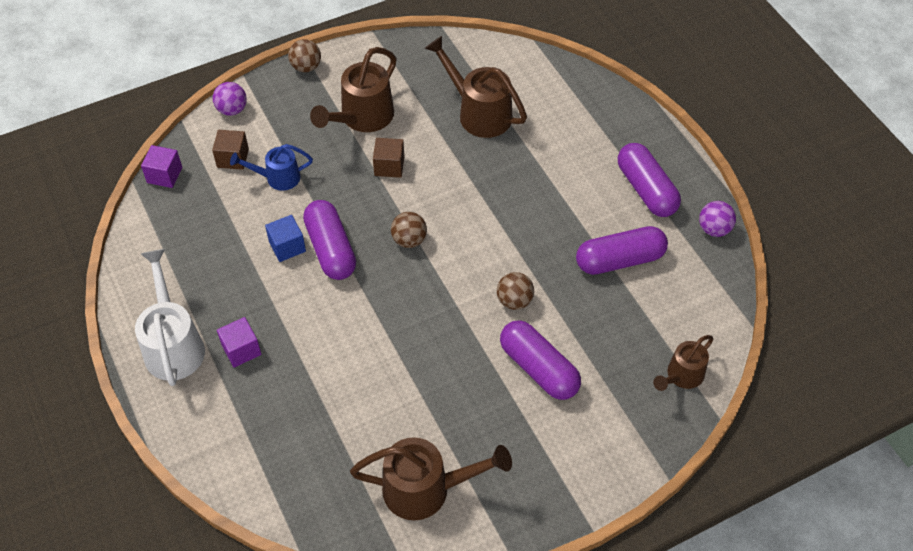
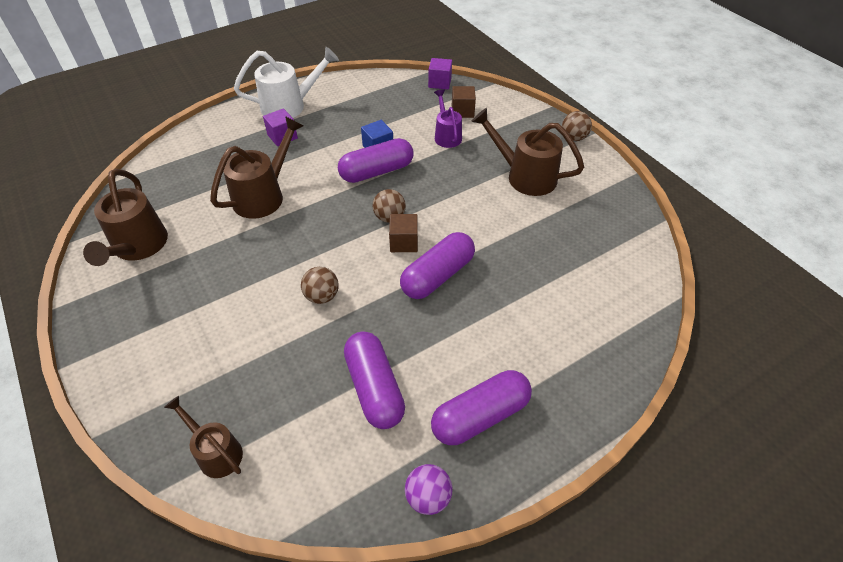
camera: 85 degrees right, 5 degrees down
(232, 110) = (512, 105): purple ball -> none
(277, 178) = (447, 135): blue watering can -> purple watering can
(389, 166) = (472, 198): brown cube -> brown cube (404, 242)
(479, 112) = (556, 256): brown watering can -> brown watering can (264, 195)
(538, 368) = (243, 318): purple capsule -> purple capsule (437, 275)

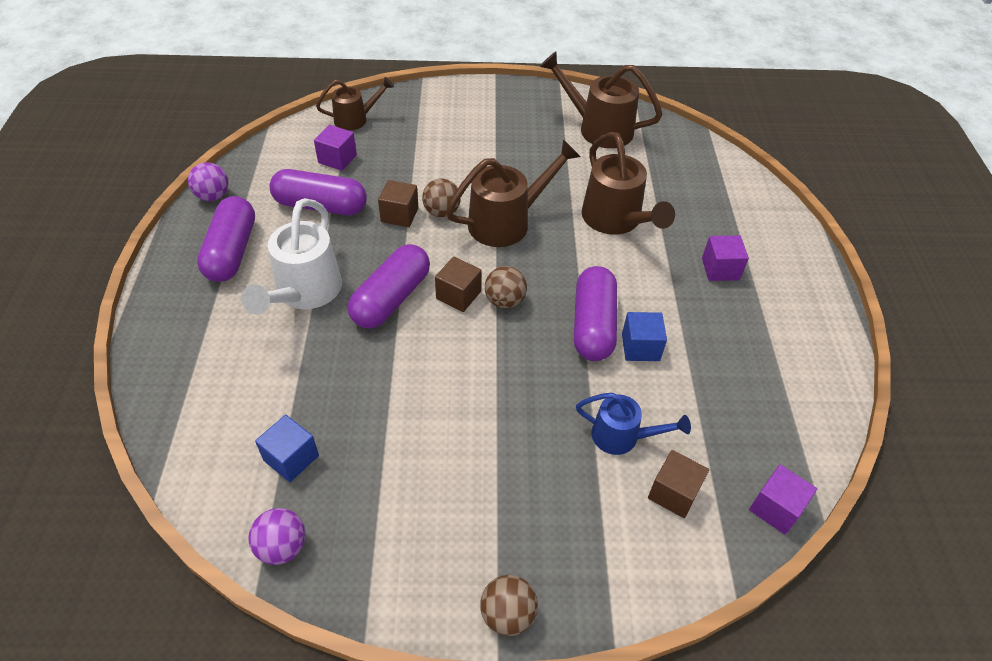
camera: 120 degrees right, 0 degrees up
(290, 106) = (790, 299): white watering can -> white watering can (304, 293)
(297, 422) = (337, 159): none -> purple cube
(345, 322) = (399, 215): none -> brown cube
(437, 275) = (391, 299): purple capsule -> purple capsule turned 45 degrees clockwise
(447, 135) = (622, 437): purple watering can -> blue watering can
(524, 176) = (472, 477): brown watering can -> brown watering can (507, 222)
(593, 252) = (291, 458): none -> blue cube
(636, 224) = (282, 547): none -> purple ball

